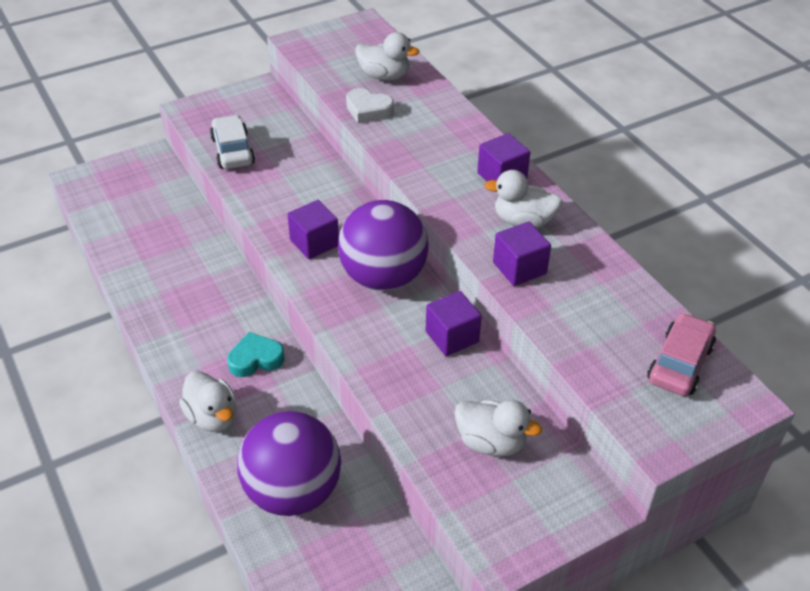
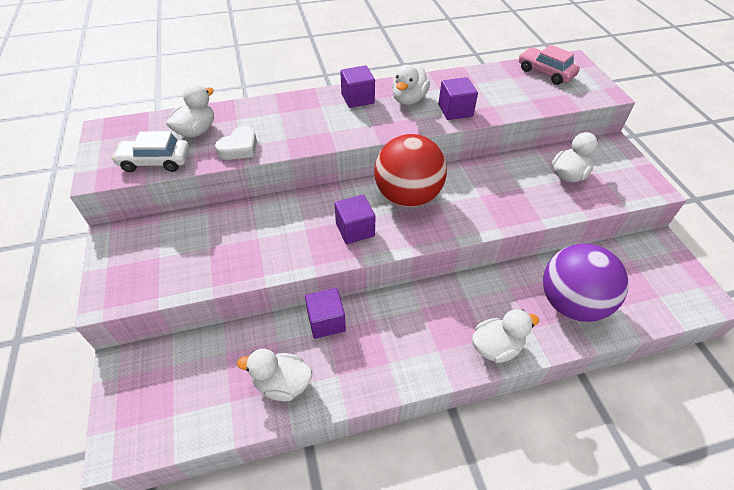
camera: 75 degrees left, 5 degrees up
(145, 257) = (282, 384): none -> white duck
(233, 151) = (200, 269): white car -> white car (155, 161)
(255, 359) = (438, 309): turquoise heart -> none
(383, 277) = (407, 196): purple ball -> red ball
(452, 337) = (475, 173): purple cube -> purple cube (326, 321)

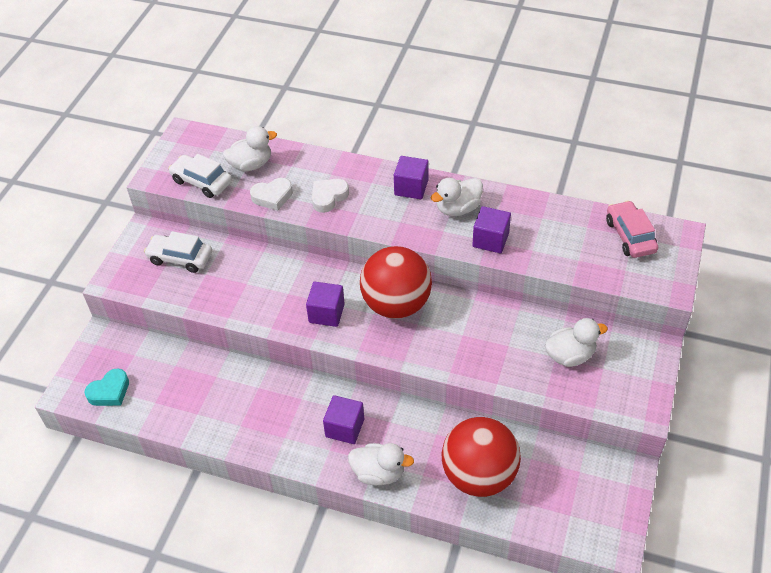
camera: 35 degrees right, 0 degrees up
(169, 418) = (110, 391): none -> turquoise heart
(171, 245) = (180, 258): none -> white car
(282, 384) = (197, 410): white duck -> none
(293, 129) = (328, 197): none -> white heart
(326, 321) = (263, 380): purple cube -> purple cube (345, 428)
(571, 303) = (479, 475): purple ball -> red ball

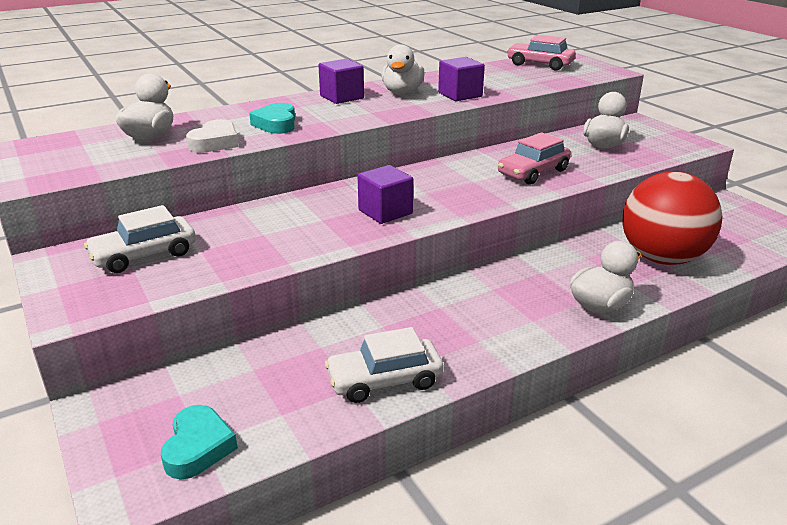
camera: 50 degrees left, 20 degrees down
(202, 182) = (106, 163): white car -> white car (384, 380)
(328, 197) = (276, 124): white heart -> turquoise heart
(345, 428) = (515, 299): purple cube -> none
(396, 304) = (434, 180): red ball -> none
(468, 345) = (533, 172): none -> pink car

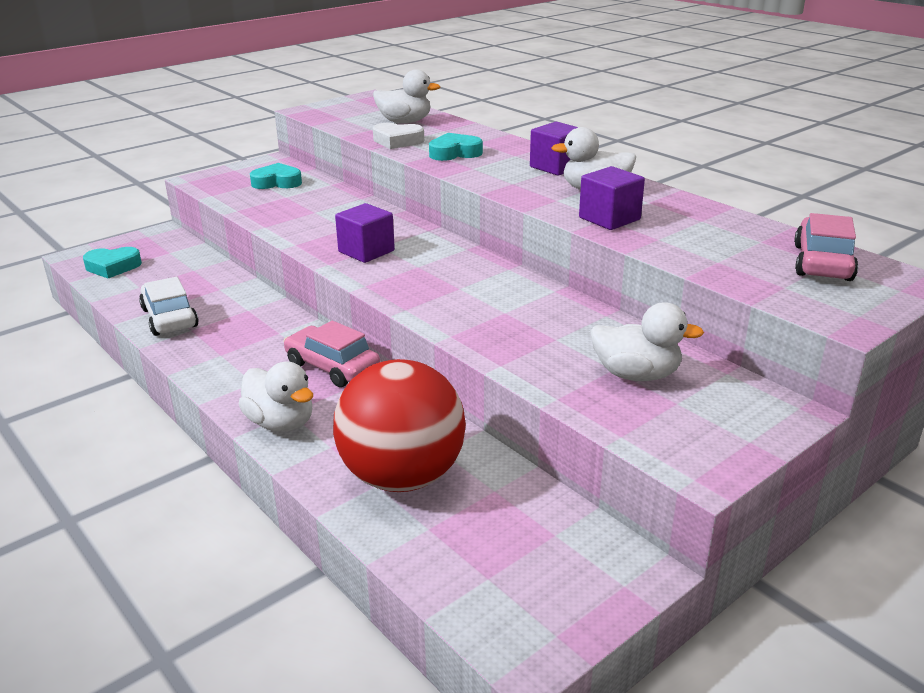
camera: 80 degrees right, 0 degrees up
(144, 255) = (277, 182): white car -> turquoise heart
(533, 172) = (501, 322): pink car -> pink car (332, 367)

